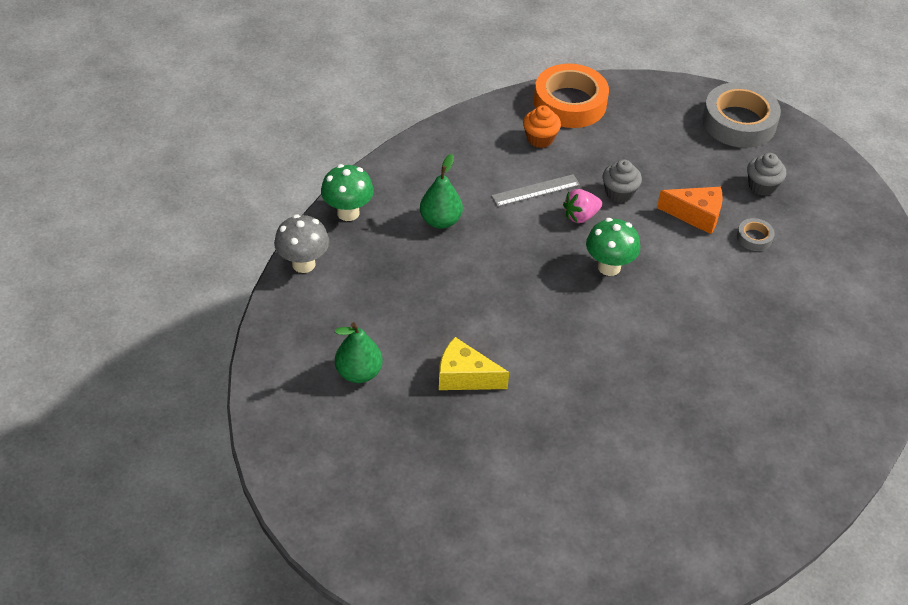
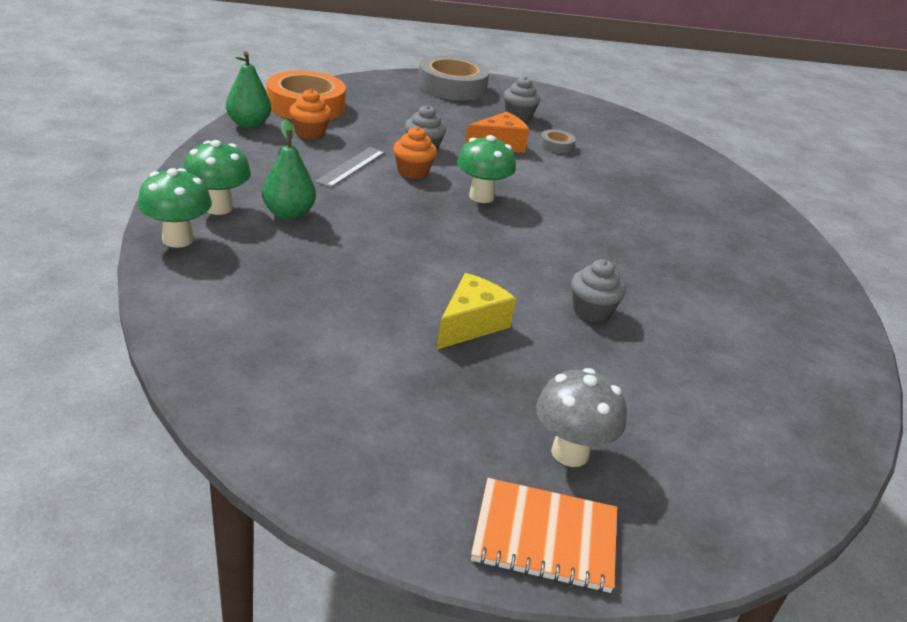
camera: 45 degrees left, 15 degrees down
(303, 264) = (174, 300): grey mushroom -> grey mushroom (570, 453)
(347, 533) = (545, 537): none -> orange notebook
(359, 373) = (359, 371): green pear -> green pear (249, 124)
(399, 194) = (218, 207): none -> green mushroom
(464, 377) = (470, 324): yellow cheese -> yellow cheese turned 150 degrees clockwise
(565, 413) = (591, 311): none -> grey cupcake
(580, 216) = (412, 172): pink strawberry -> orange cupcake

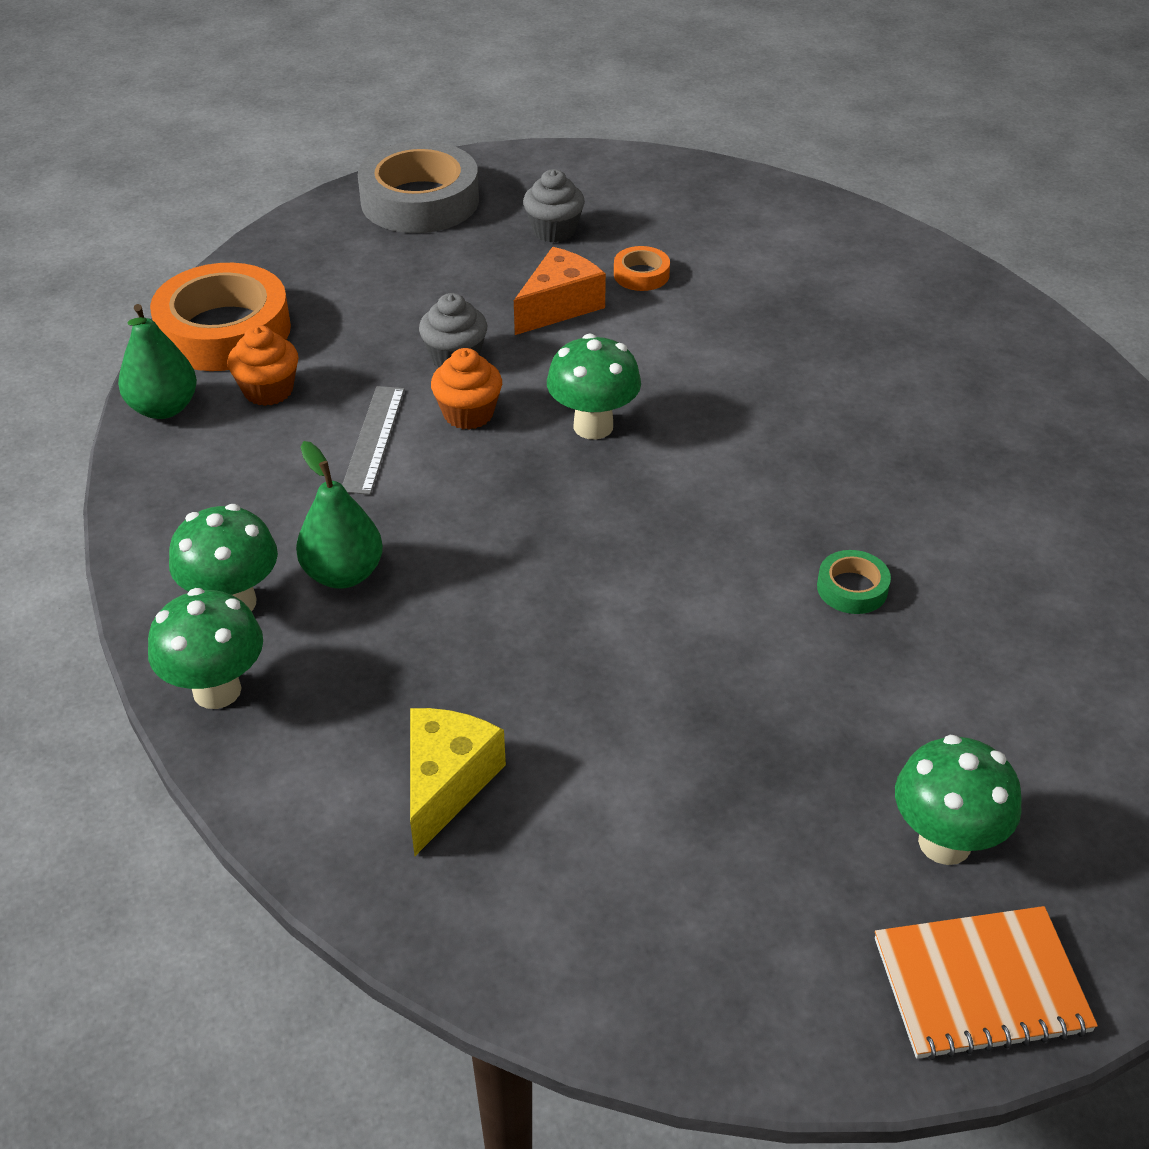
camera: 15 degrees left, 10 degrees up
(470, 324) = (711, 679): yellow cheese -> yellow cheese (446, 784)
(556, 145) = (641, 275): grey tape -> orange tape
(570, 453) = (944, 842): grey mushroom -> green mushroom
(591, 311) = (852, 588): grey cupcake -> green tape

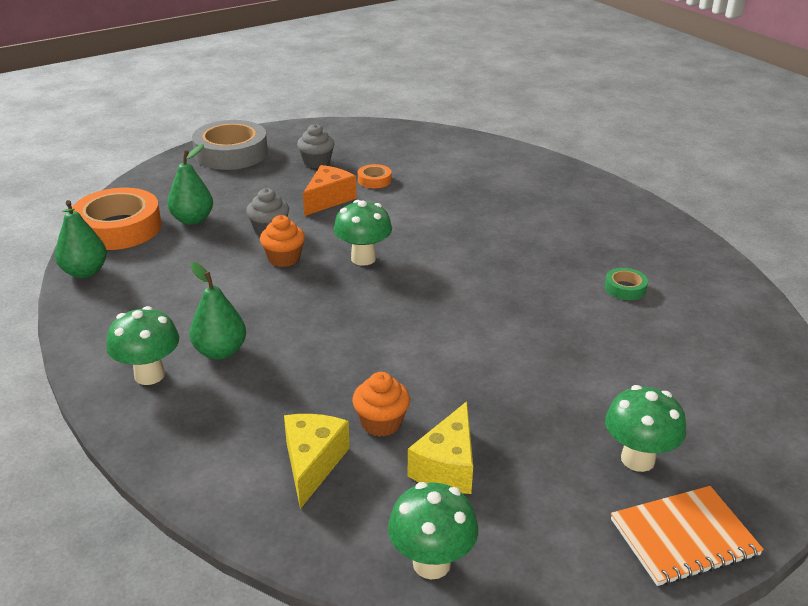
camera: 10 degrees left, 10 degrees down
(217, 690) = (146, 426): green mushroom -> green mushroom (431, 563)
(268, 390) = (153, 257): orange cupcake -> orange cupcake (381, 423)
(339, 326) = (192, 220): none -> green pear
(373, 439) = (226, 277): grey ruler -> none
(646, 816) = (447, 466): none -> yellow cheese
(852, 588) = (542, 328): green tape -> green tape (625, 288)

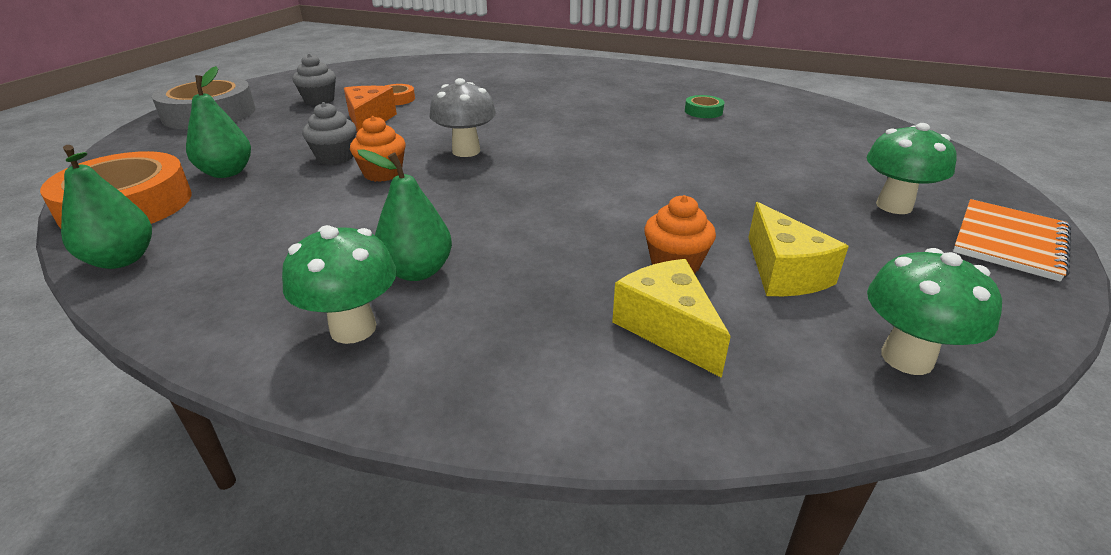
camera: 35 degrees left, 0 degrees up
(363, 258) = (466, 151): green mushroom -> grey mushroom

